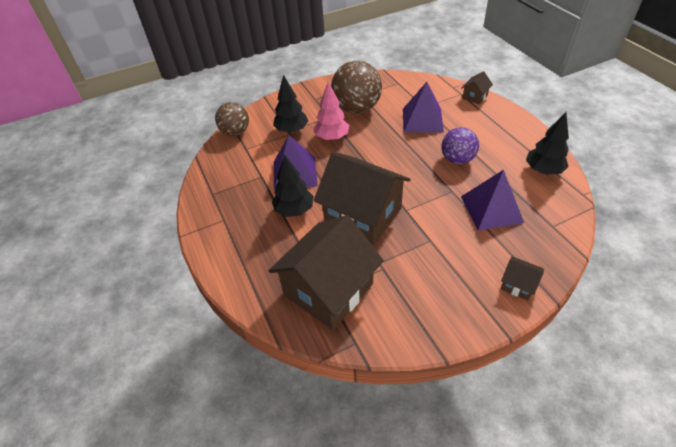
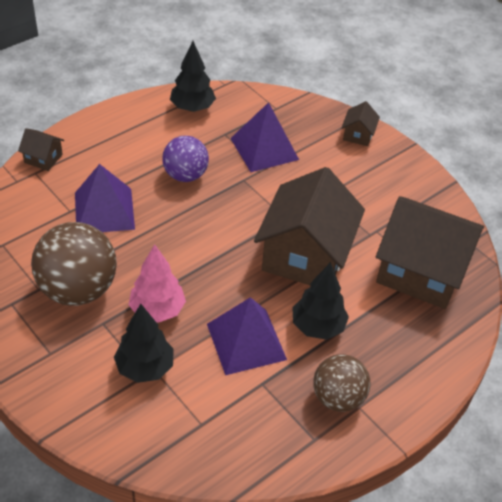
camera: 110 degrees left, 0 degrees up
(235, 132) = (159, 454): brown ball -> brown ball (338, 397)

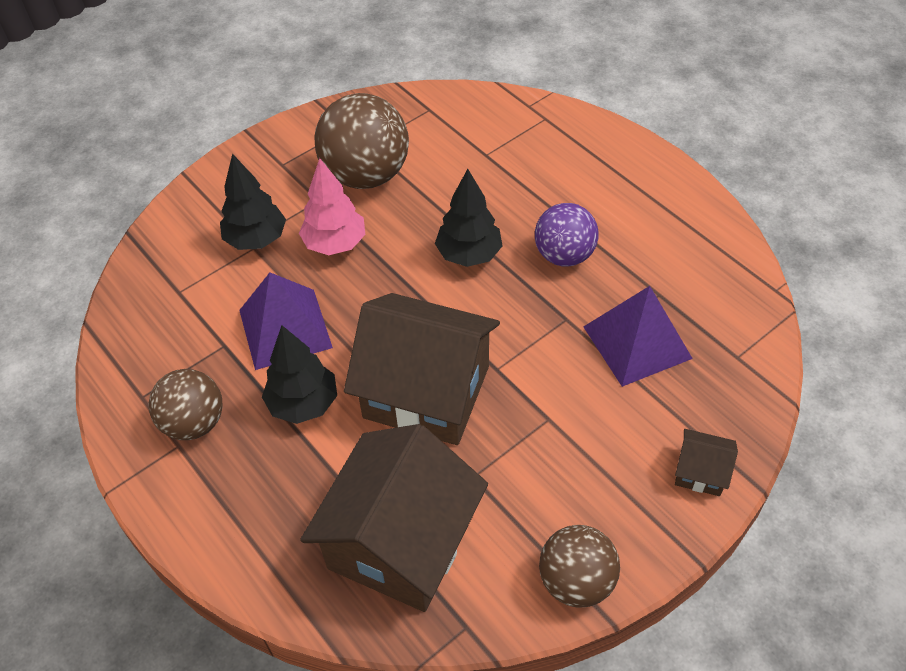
camera: 95 degrees right, 5 degrees up
(43, 158) = (570, 121): brown house -> none
(104, 211) = (489, 183): purple pyramid -> none
(192, 108) = (707, 254): black tree -> black tree (469, 254)
(433, 193) = (576, 581): none -> brown ball

